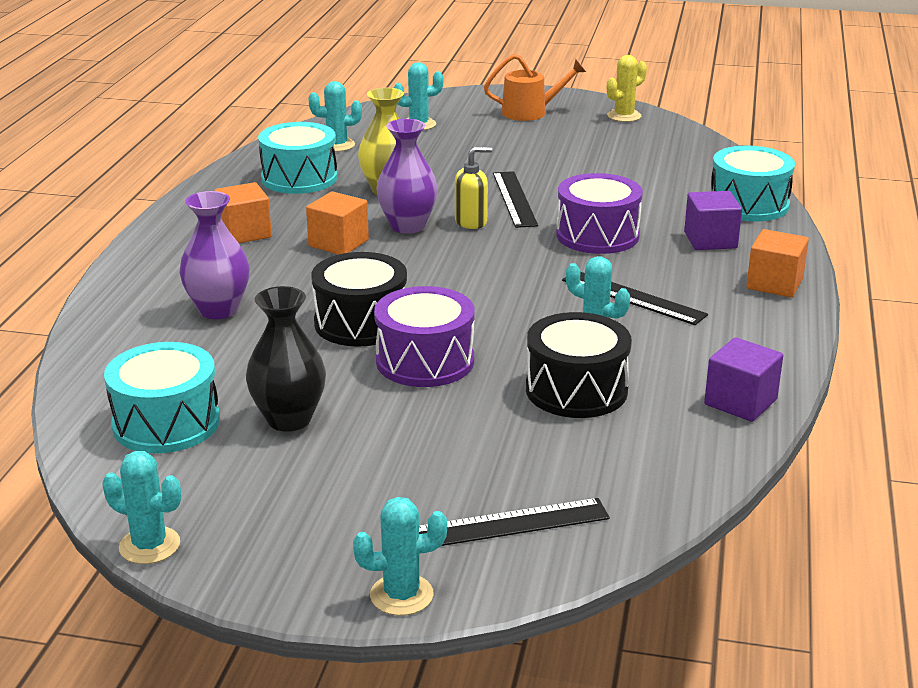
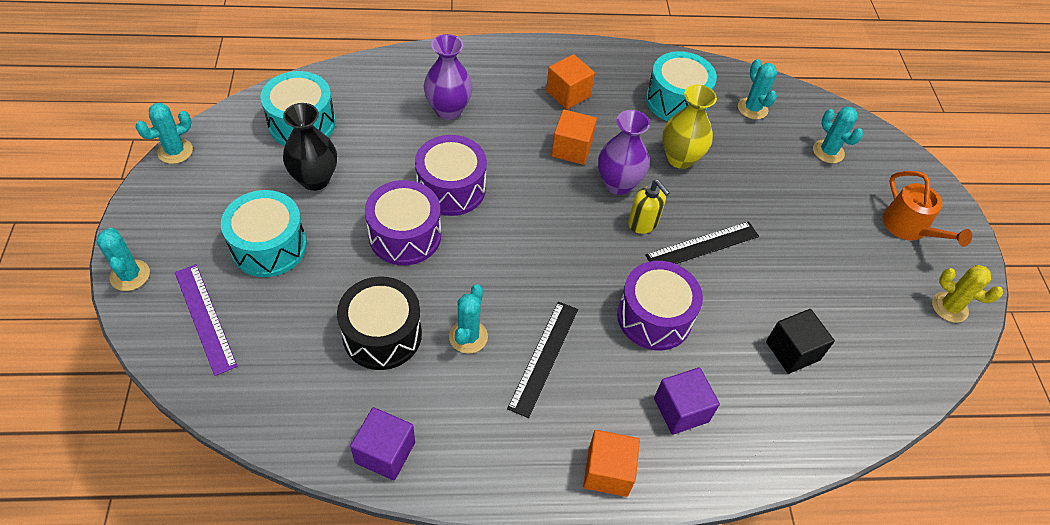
camera: 70 degrees right, 25 degrees up
(149, 545) = (175, 151): turquoise cactus -> turquoise cactus turned 45 degrees clockwise
(361, 323) = (451, 188): black drum -> purple drum
(508, 524) = (205, 318): black ruler -> purple ruler
(654, 182) = (792, 351): none -> black cube
(748, 204) = (779, 440): turquoise drum -> turquoise drum (269, 246)

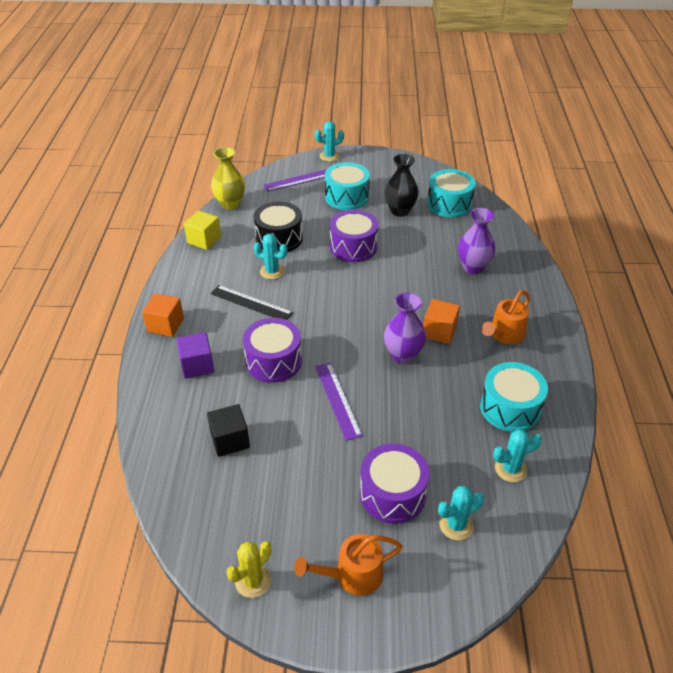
camera: 100 degrees right, 10 degrees down
(175, 151) = (419, 161): turquoise cactus -> none
(385, 452) = (204, 240): purple cube -> yellow cube
(451, 188) = (394, 267): purple drum -> purple drum (392, 494)
(568, 94) = (504, 334): orange cube -> orange watering can
(643, 223) = (361, 366): yellow soap dispenser -> none
(680, 158) = (435, 400): yellow vase -> yellow vase (230, 204)
(702, 246) = (337, 400): black ruler -> purple ruler

